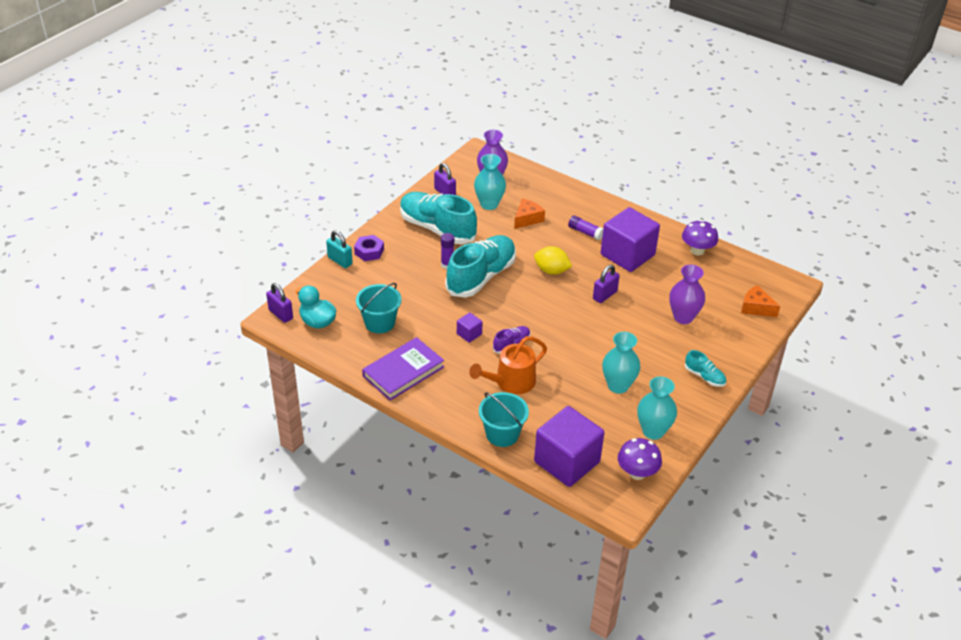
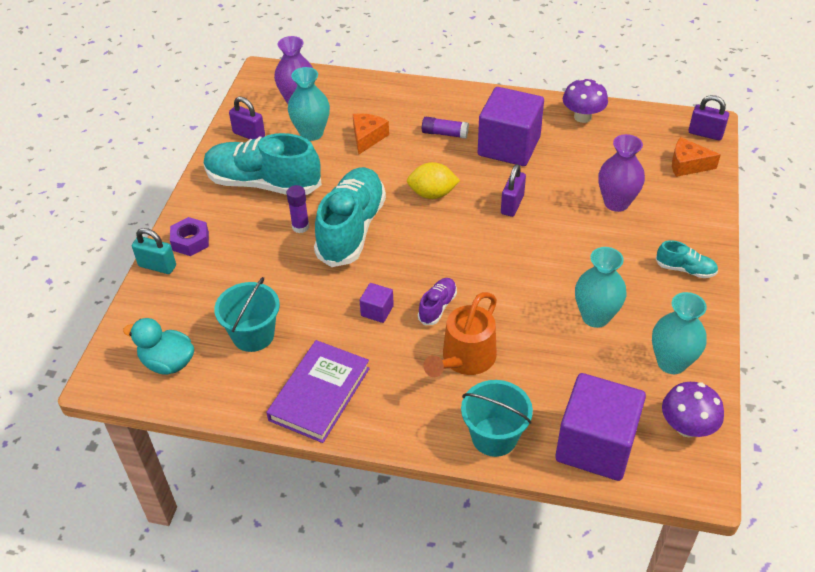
camera: 20 degrees left, 5 degrees up
(280, 314) = (110, 369): purple padlock -> purple padlock (705, 134)

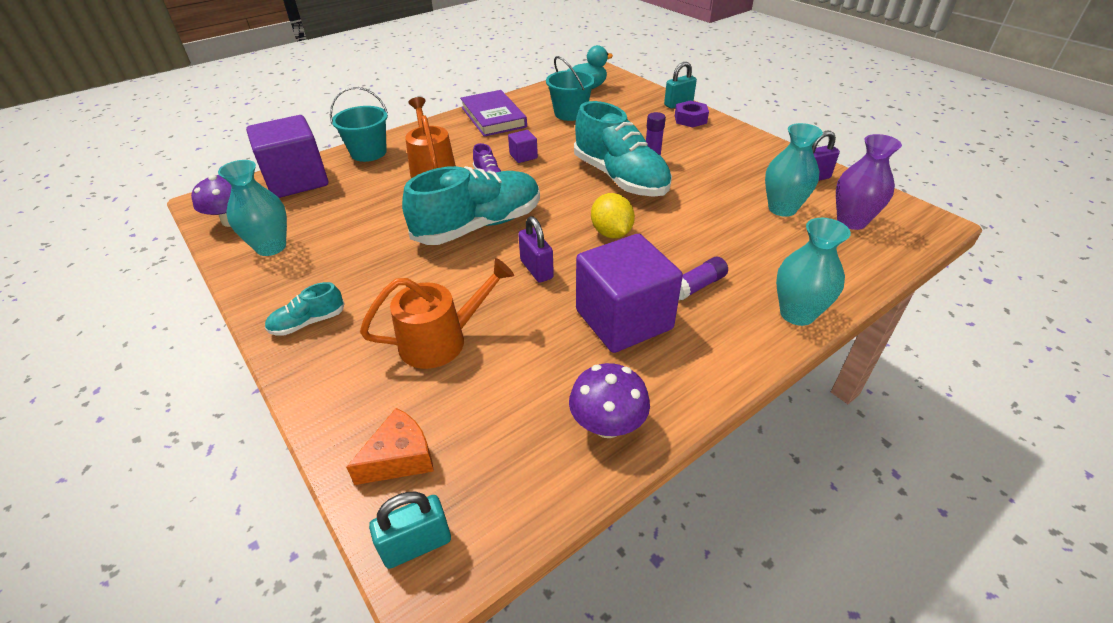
camera: 130 degrees right, 5 degrees down
(263, 183) = (727, 163): turquoise shoe -> turquoise shoe (479, 226)
(367, 137) = (742, 235): orange cheese -> none
(432, 194) = (611, 233): yellow lemon -> yellow lemon turned 60 degrees counterclockwise
(595, 317) = (363, 238): turquoise vase -> turquoise vase (797, 314)
(616, 203) = (441, 340): purple vase -> orange watering can
(705, 134) = (417, 545): purple padlock -> turquoise padlock

